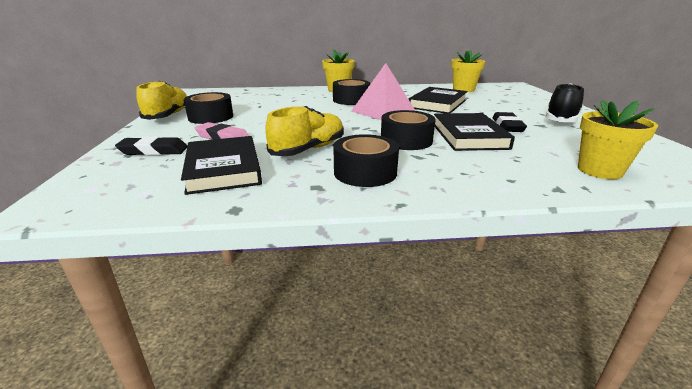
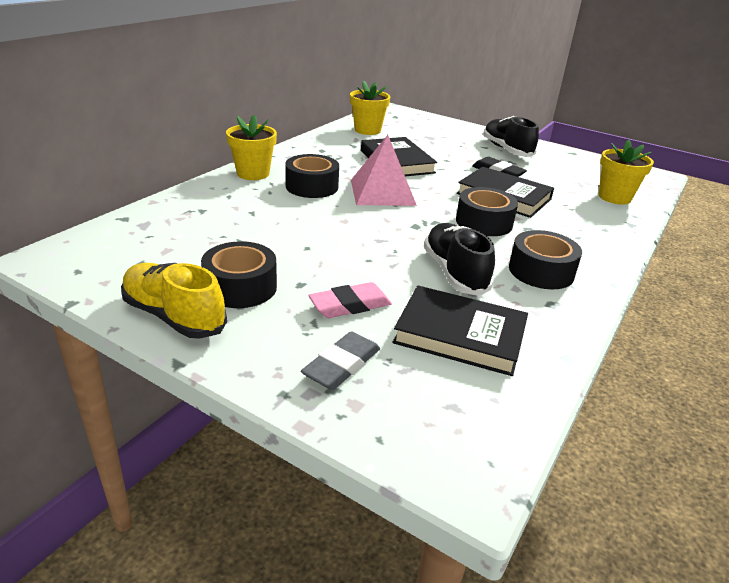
camera: 55 degrees left, 5 degrees up
(153, 151) = (342, 365): black eraser -> grey eraser
(308, 149) = (454, 273): yellow shoe -> black shoe

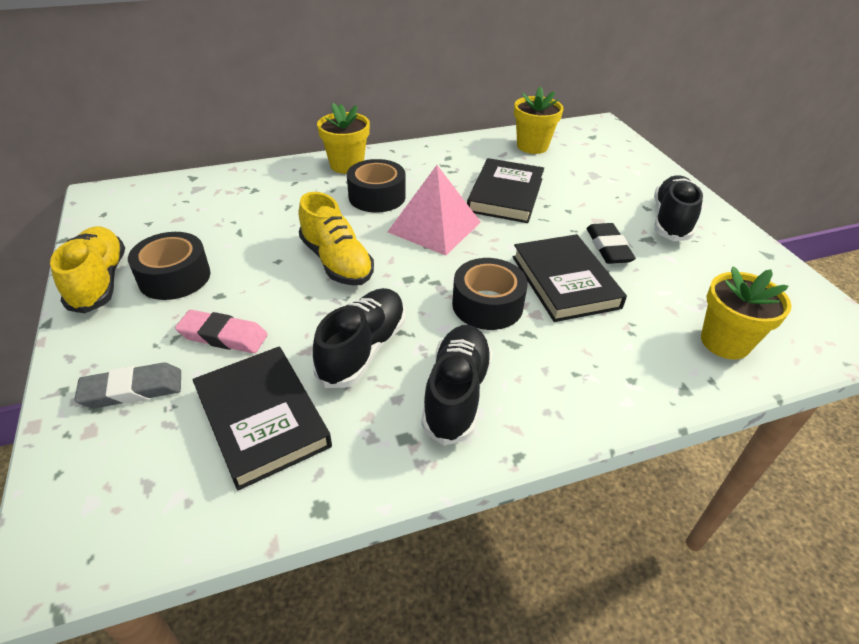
camera: 40 degrees right, 10 degrees up
(352, 233) = (337, 262): none -> yellow shoe
(541, 271) = (456, 394): black tape -> black shoe

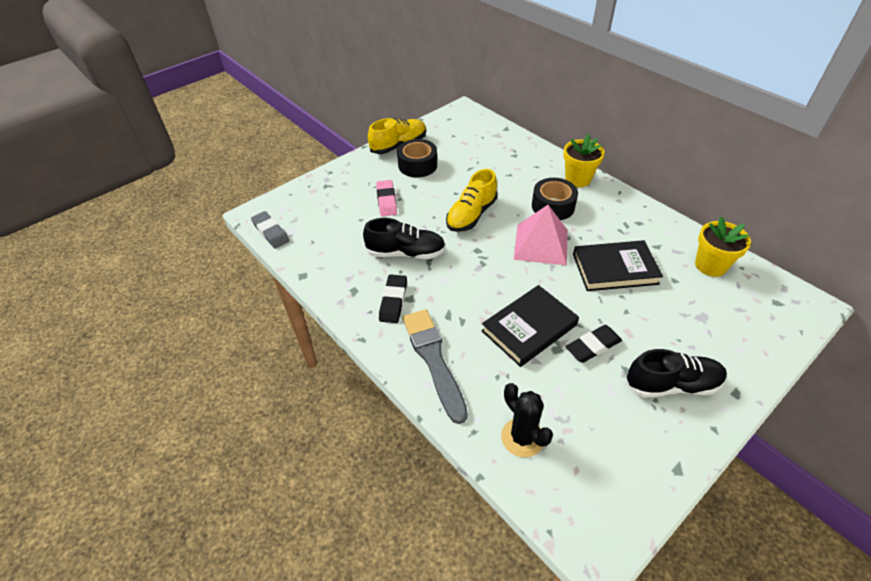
camera: 70 degrees right, 5 degrees up
(132, 390) = (339, 190): grey eraser -> grey eraser (271, 232)
(262, 418) = (342, 236): black book -> none
(456, 394) = (393, 301): black shoe -> black eraser
(487, 305) = (476, 294): black tape -> none
(588, 383) = (434, 360): none -> grey brush
(725, 342) = (522, 437): yellow flower pot -> black cactus

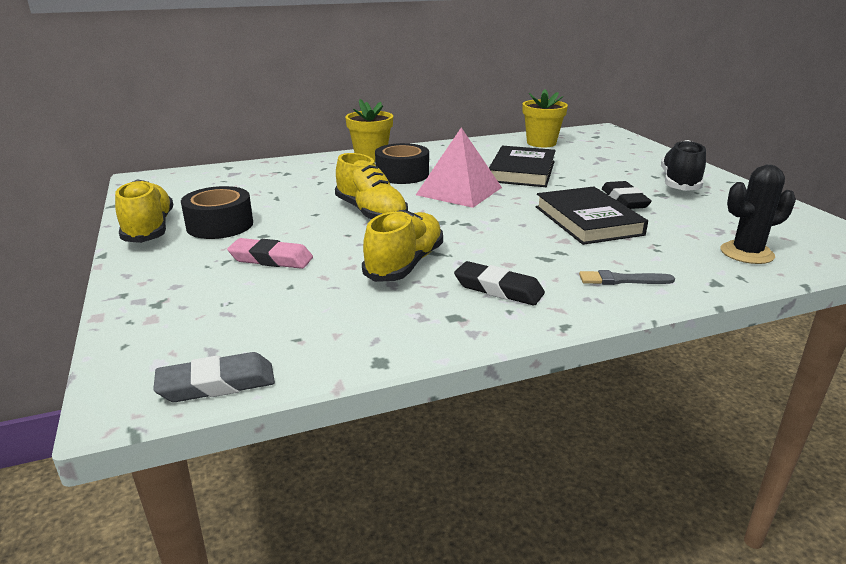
camera: 70 degrees left, 20 degrees down
(406, 253) = (405, 264): black shoe -> yellow shoe
(434, 360) = (622, 280): grey brush -> grey brush, size x0.49

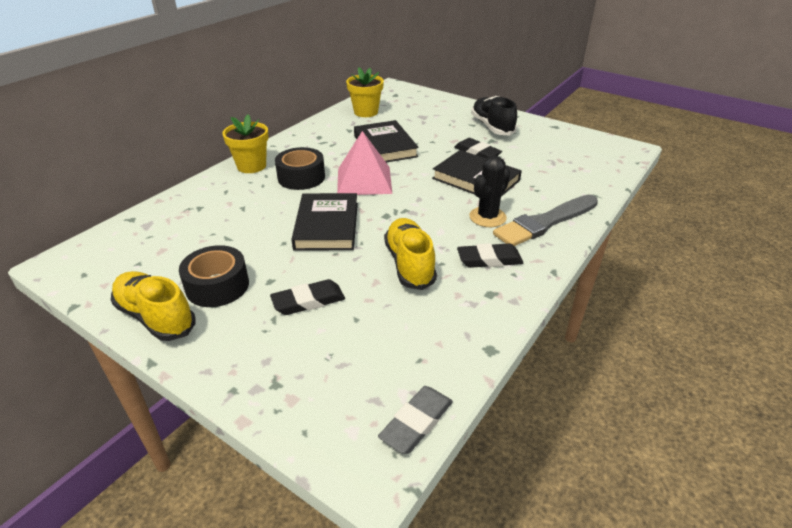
camera: 35 degrees left, 10 degrees up
(271, 259) = (308, 301): pink eraser -> black eraser
(371, 213) = (327, 226): yellow shoe -> black book
(622, 280) = (545, 222): grey brush -> grey brush, size x2.05
(746, 253) = (581, 175): black cactus -> black cactus (487, 217)

